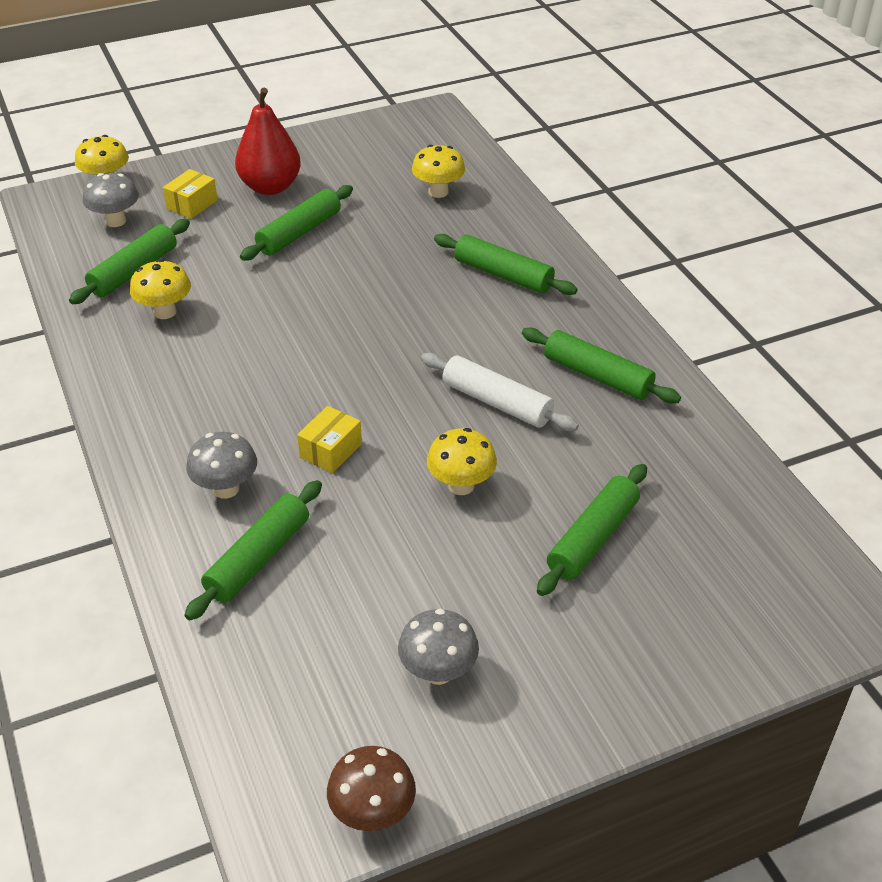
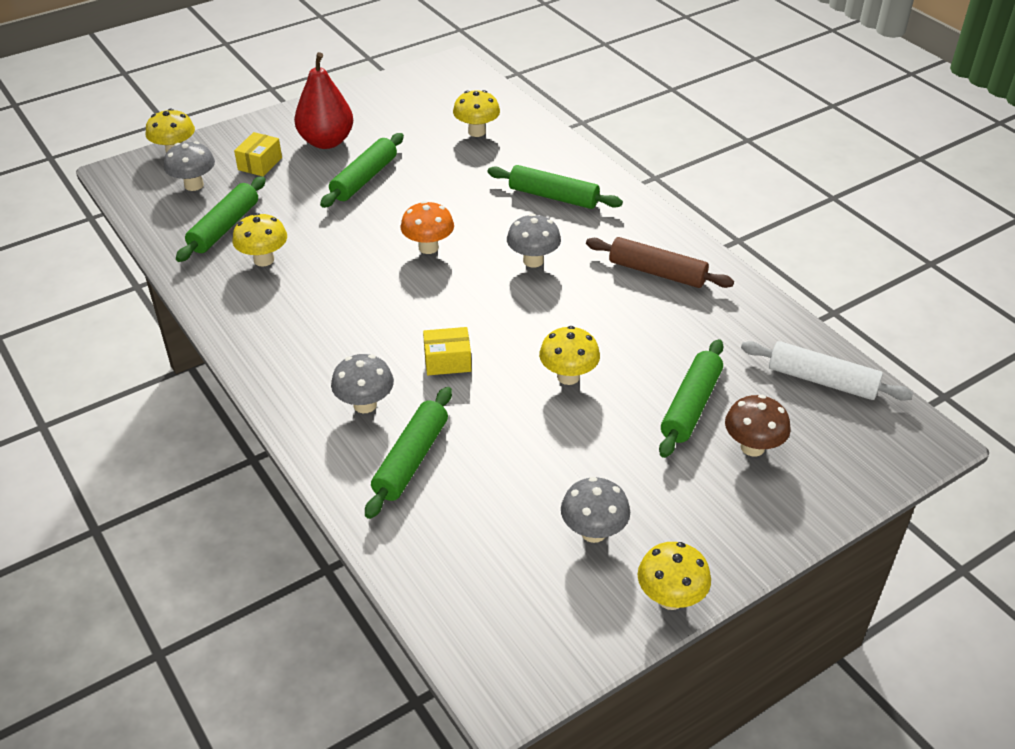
camera: 10 degrees left, 0 degrees up
(331, 450) = (447, 361): yellow box -> yellow box turned 60 degrees clockwise
(347, 318) = (428, 247): none -> orange mushroom
(372, 813) = (572, 654): brown mushroom -> brown mushroom (752, 447)
(459, 346) = (533, 261): none -> grey mushroom
(496, 402) = (578, 304): white rolling pin -> white rolling pin (822, 381)
(505, 764) = (670, 598): none -> yellow mushroom
(597, 376) = (657, 272): green rolling pin -> brown rolling pin

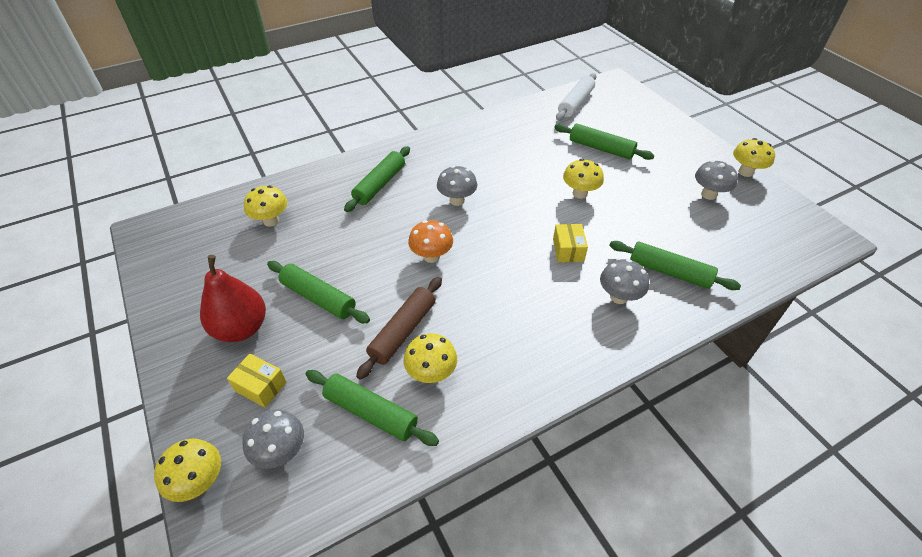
camera: 85 degrees left, 5 degrees up
(657, 272) = (477, 147): brown rolling pin -> brown rolling pin (403, 331)
(752, 447) = (630, 132): brown mushroom -> none

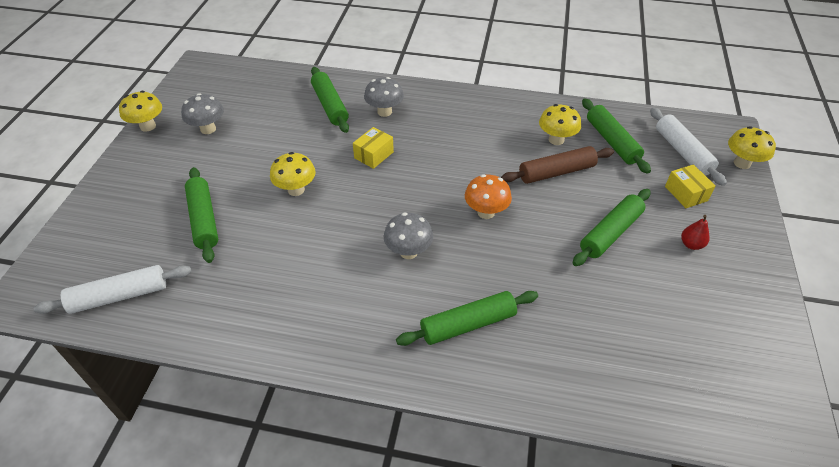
camera: 140 degrees left, 0 degrees up
(241, 328) = (691, 244): red pear -> red pear, size x0.44
(271, 221) = (623, 351): yellow mushroom -> none
(281, 451) = (682, 152): grey mushroom -> white rolling pin
(318, 298) = (610, 233): green rolling pin -> green rolling pin turned 60 degrees clockwise

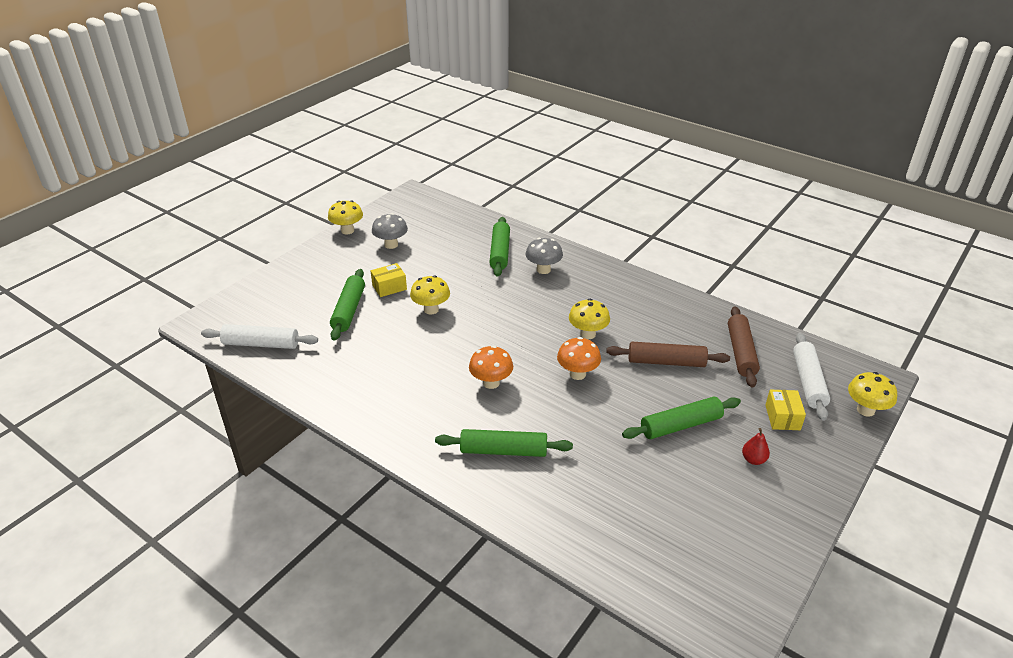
camera: 25 degrees right, 10 degrees down
(374, 155) = (511, 301): yellow box -> yellow box (389, 287)
(408, 252) = (491, 383): grey mushroom -> orange mushroom
(556, 140) = (686, 335): yellow mushroom -> yellow mushroom (588, 334)
(612, 141) = (741, 352): green rolling pin -> brown rolling pin

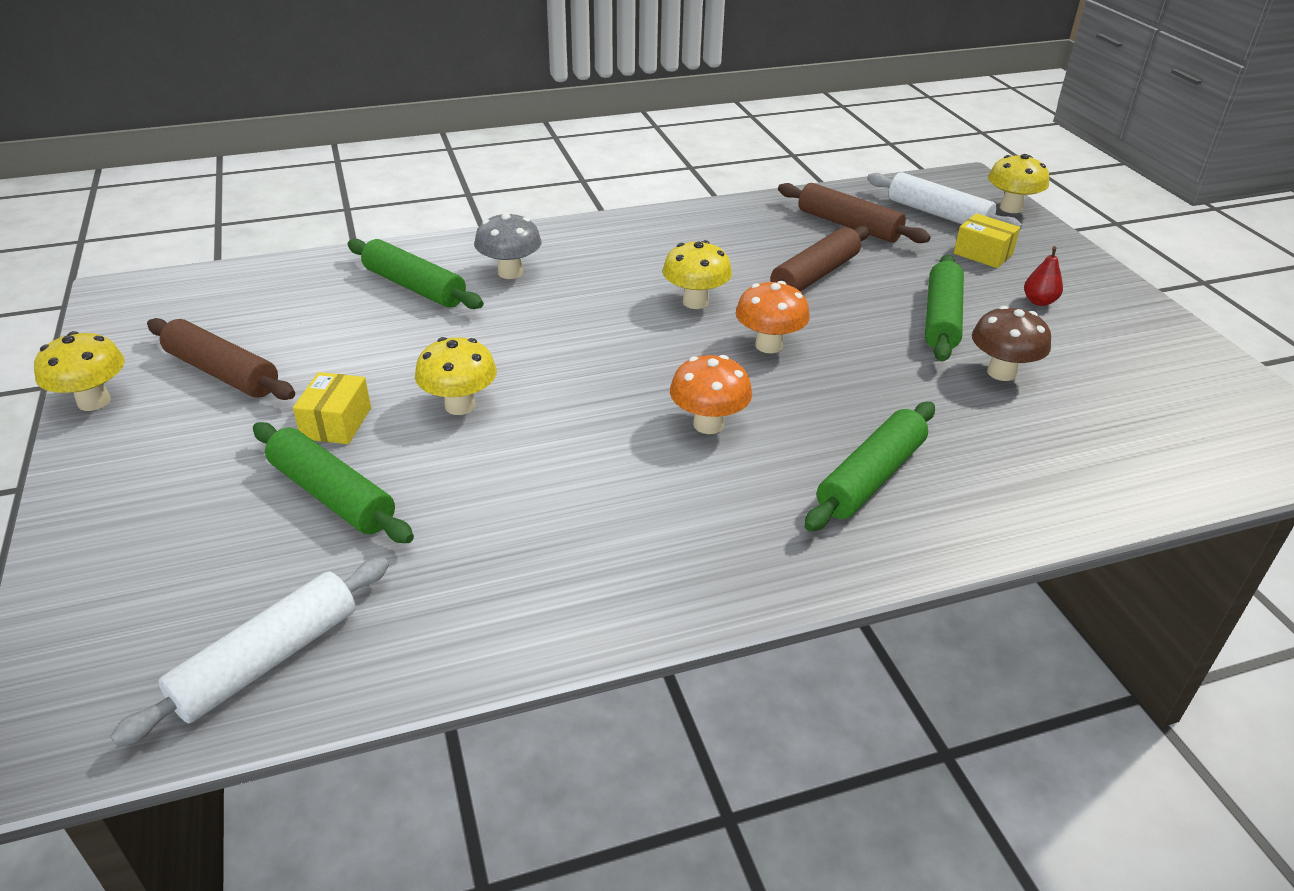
camera: 55 degrees left, 0 degrees up
(391, 245) = (222, 373): grey mushroom -> brown rolling pin
(651, 467) = (1001, 372): none -> brown mushroom

